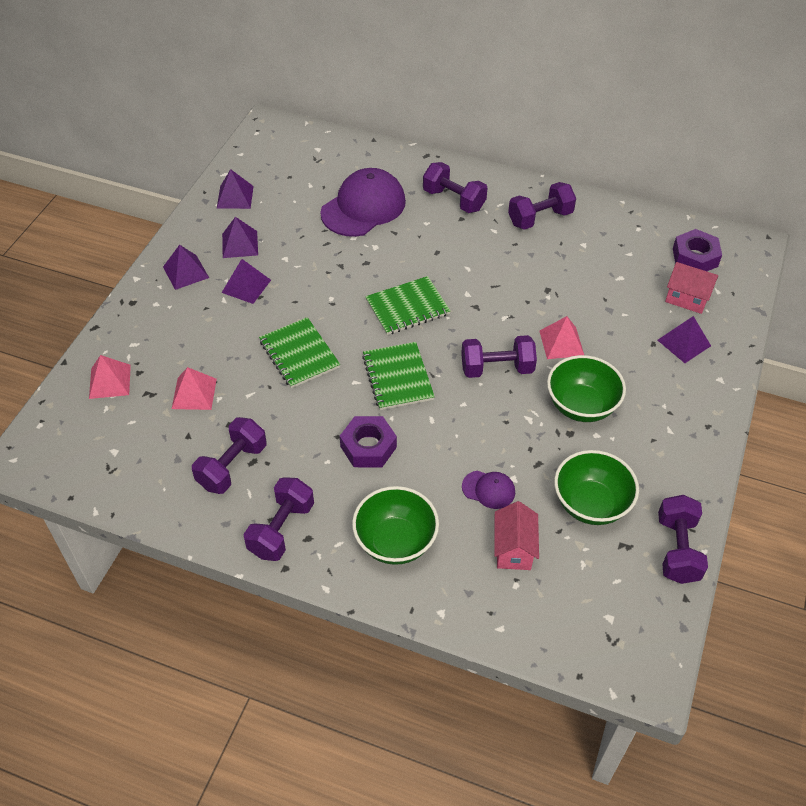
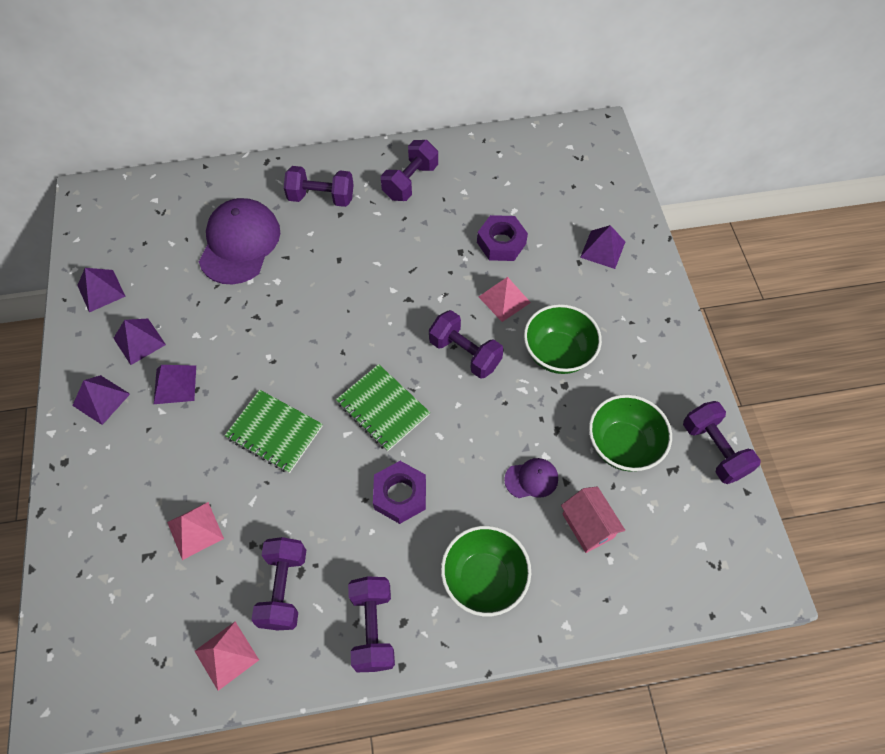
camera: 30 degrees left, 10 degrees up
(110, 381) = (96, 564): pink pyramid -> pink pyramid (226, 655)
(407, 307) = (347, 331): green notebook -> none
(497, 368) = (465, 353): purple dumbbell -> purple dumbbell turned 75 degrees clockwise
(687, 298) = (580, 205): pink house -> none
(695, 257) = (562, 162): purple nut -> purple nut (501, 243)

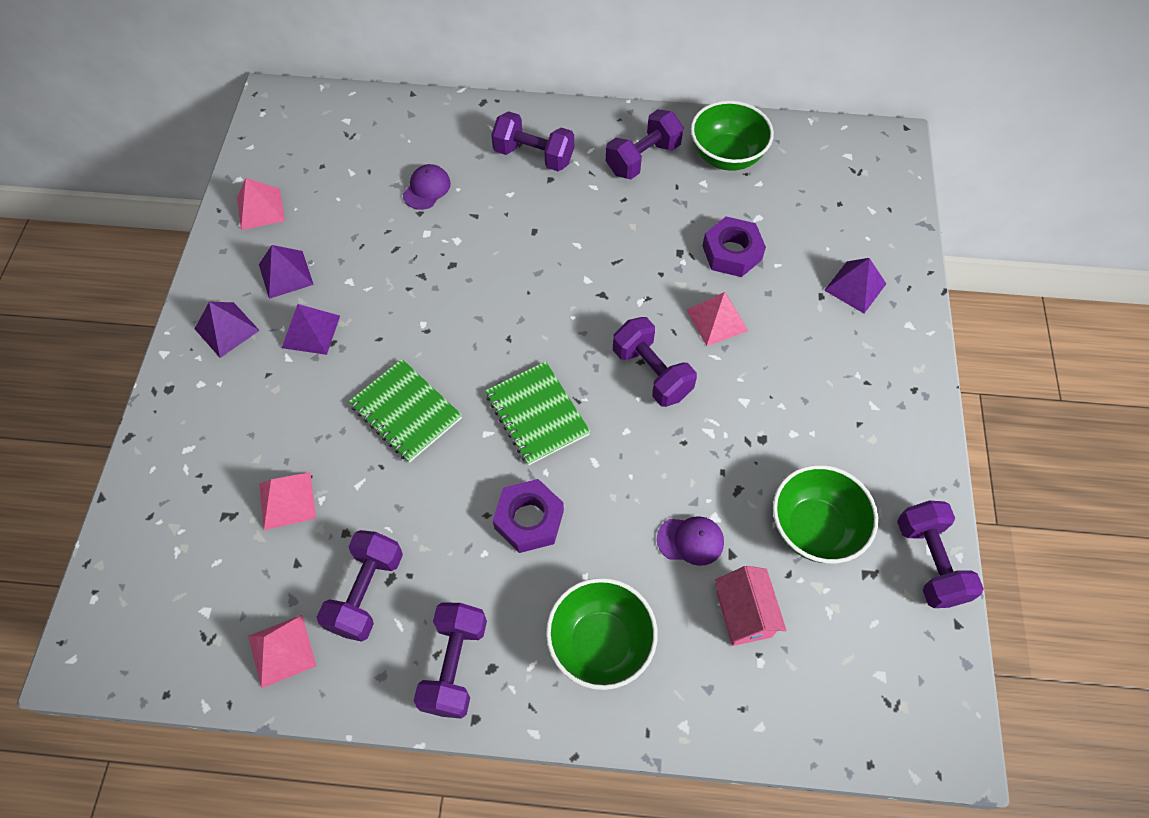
camera: 15 degrees right, 0 degrees up
(101, 290) = (260, 209): purple pyramid -> pink pyramid
(240, 243) = (426, 189): purple cap -> purple cap, size x0.47
(558, 353) = (764, 399): green bowl -> green bowl (726, 156)

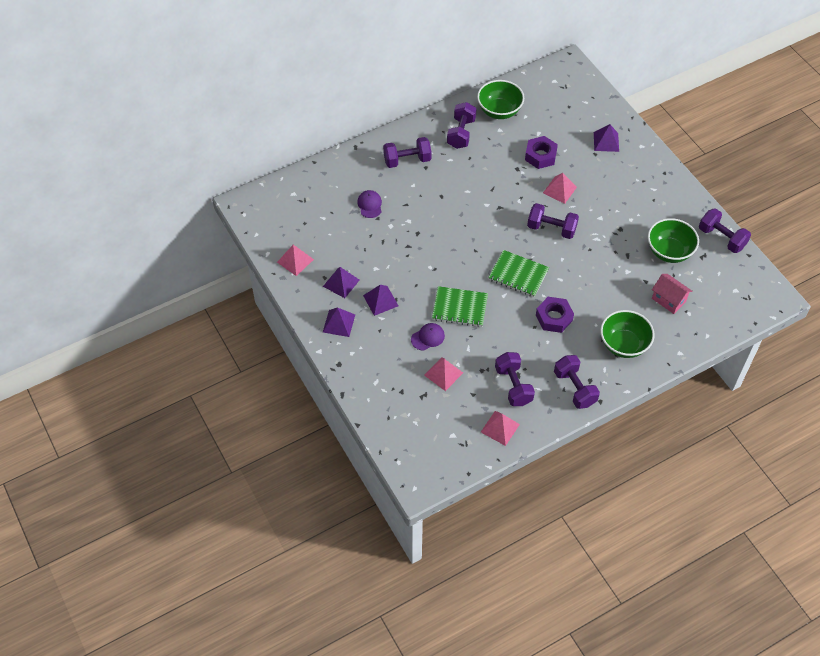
camera: 35 degrees left, 5 degrees down
(690, 540) = (625, 286): purple cap -> purple cap (428, 337)

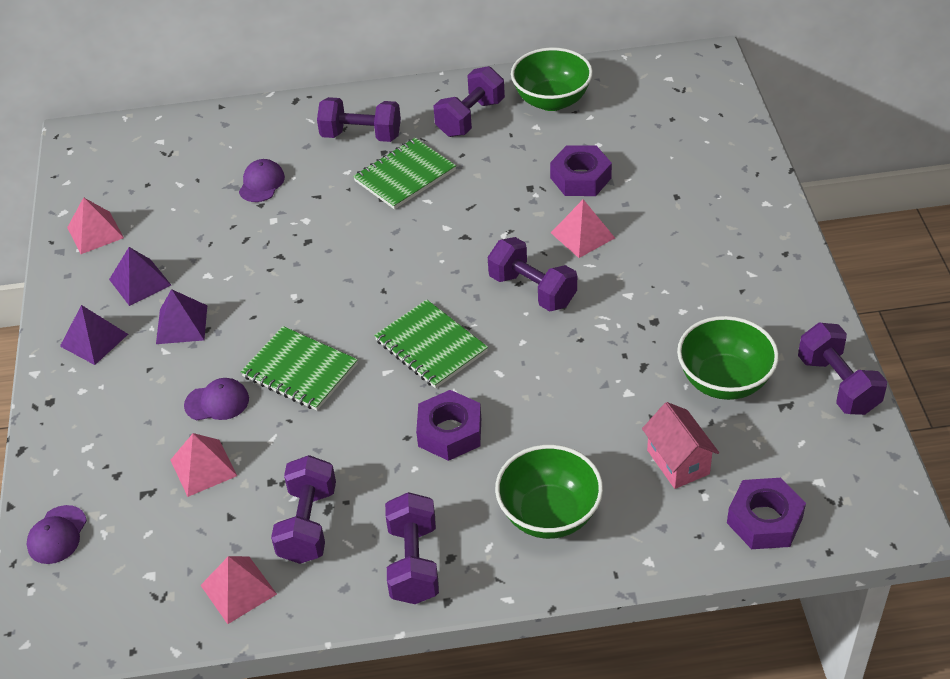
camera: 25 degrees right, 10 degrees down
(392, 431) = (57, 535): none -> purple cap
(446, 179) = (405, 176): none -> green notebook
(606, 141) = (706, 183): purple pyramid -> none
(721, 317) = (764, 520): none -> purple nut

